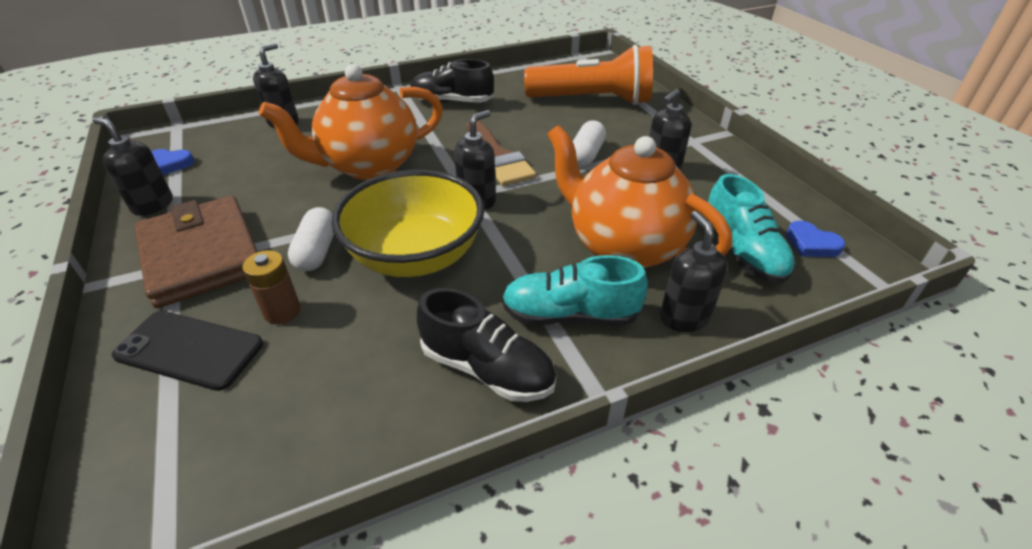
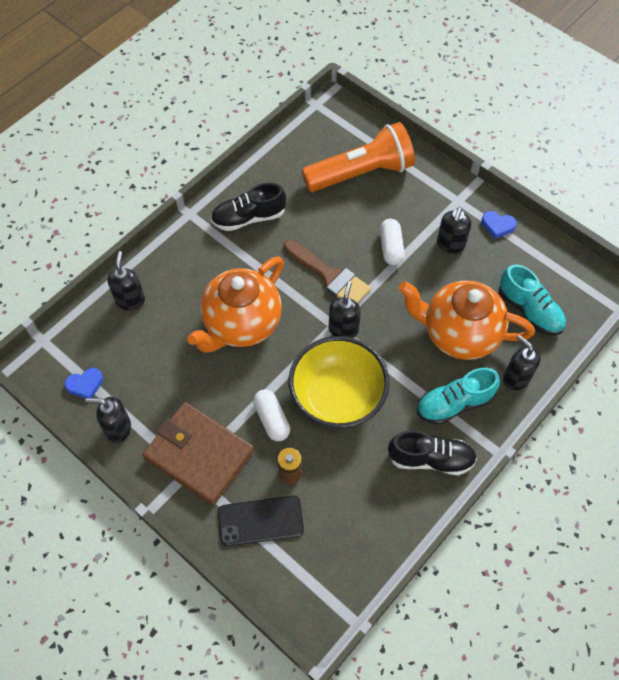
camera: 25 degrees left, 20 degrees up
(811, 244) = (567, 285): blue heart -> blue heart (497, 225)

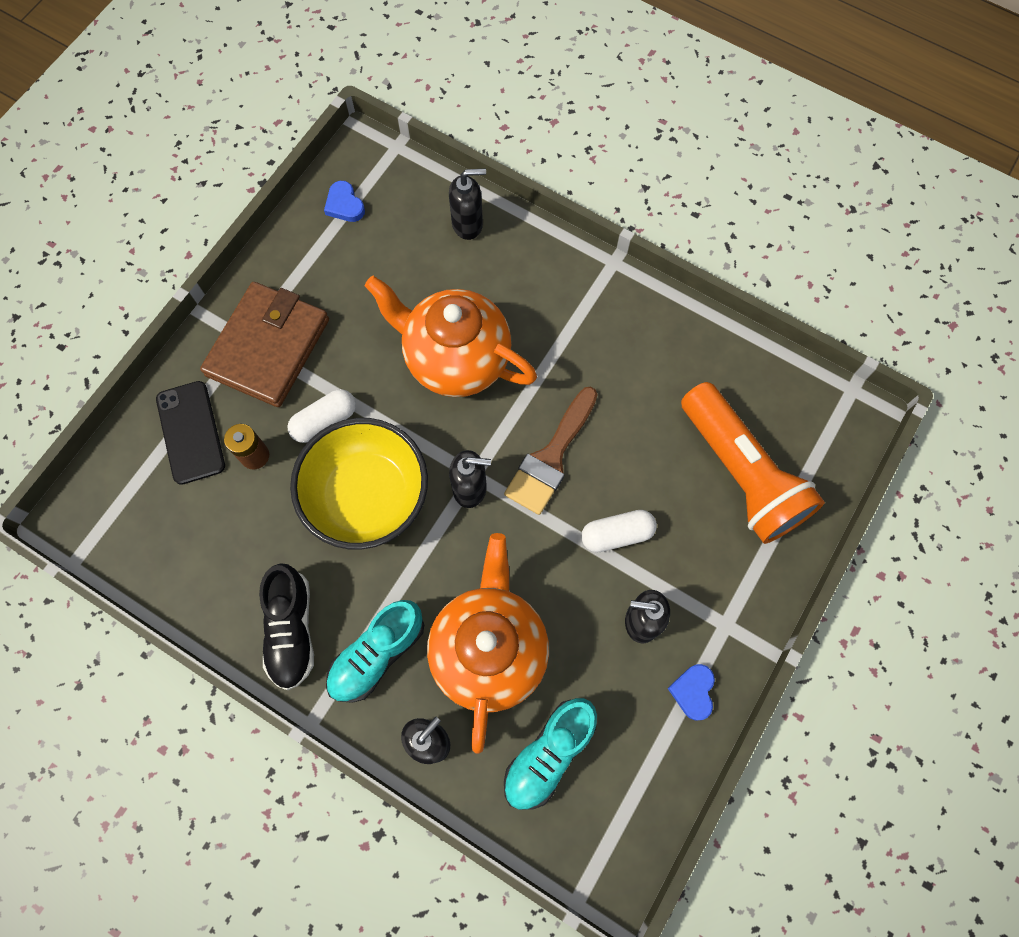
camera: 80 degrees right, 10 degrees up
(118, 429) = (292, 252): black soap dispenser -> none
(248, 218) = (624, 336): black shoe -> none
(454, 403) = (377, 654): turquoise shoe -> turquoise shoe turned 105 degrees counterclockwise

